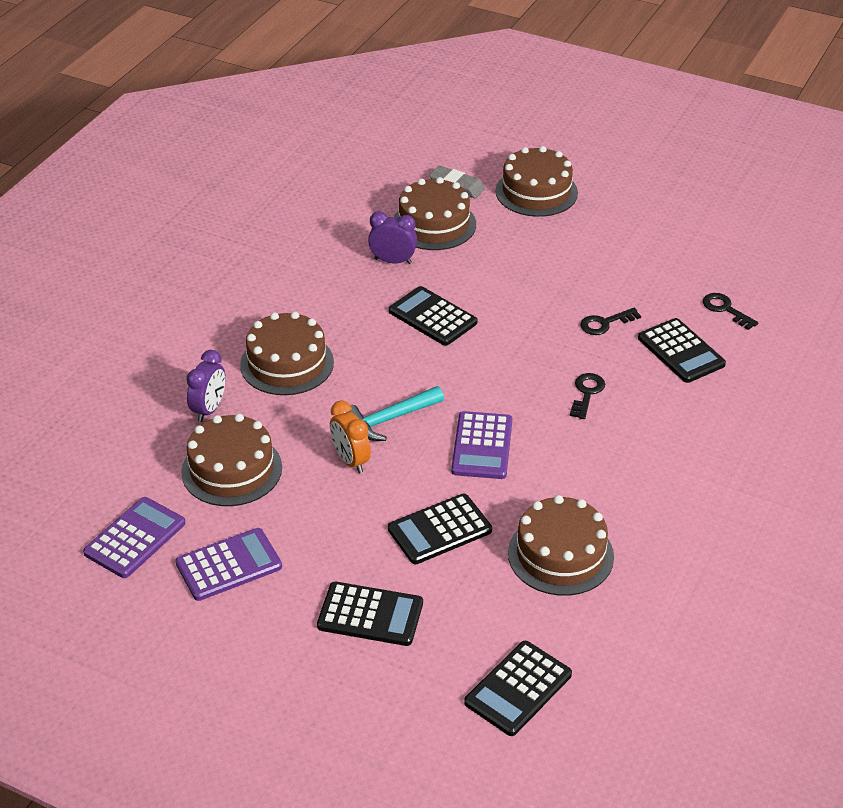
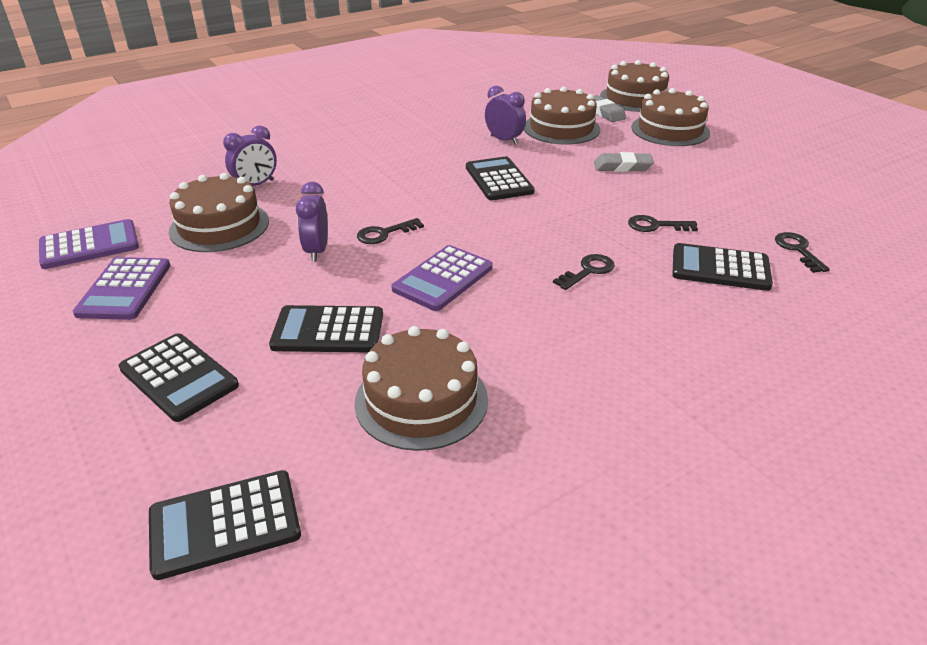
camera: 30 degrees right, 5 degrees down
(228, 565) = (125, 289): purple calculator -> purple calculator turned 90 degrees clockwise
(287, 363) = (348, 175): brown cake -> brown cake (635, 98)
(350, 460) = (317, 251): orange clock -> purple clock
(390, 419) = (384, 233): turquoise hammer -> black key
(529, 260) = (622, 167): none -> grey eraser
(681, 351) = (720, 268): black calculator -> black calculator turned 105 degrees clockwise

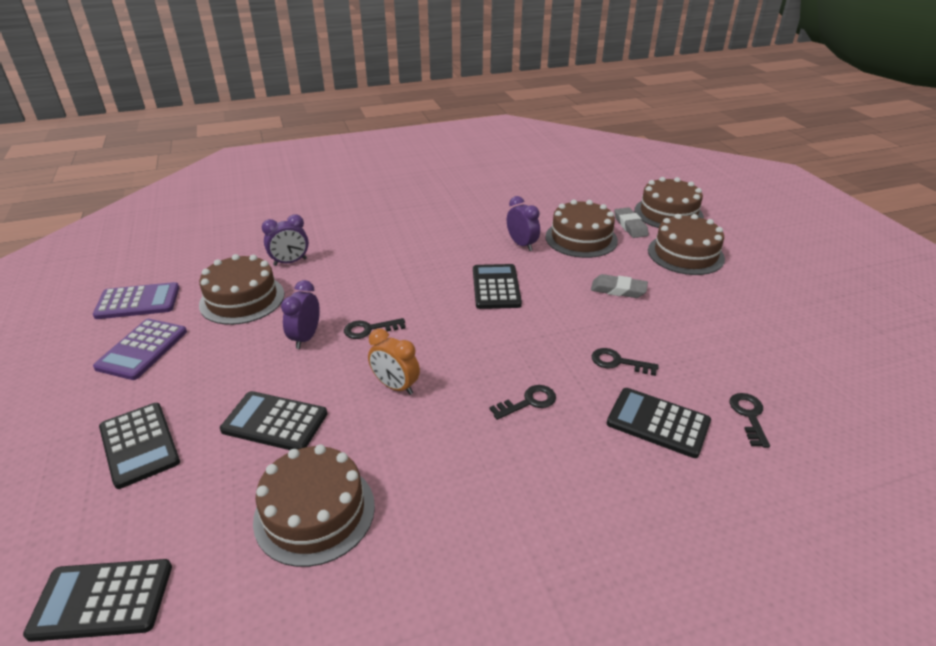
camera: 15 degrees right, 0 degrees up
(443, 279) = (395, 386): purple calculator -> orange clock

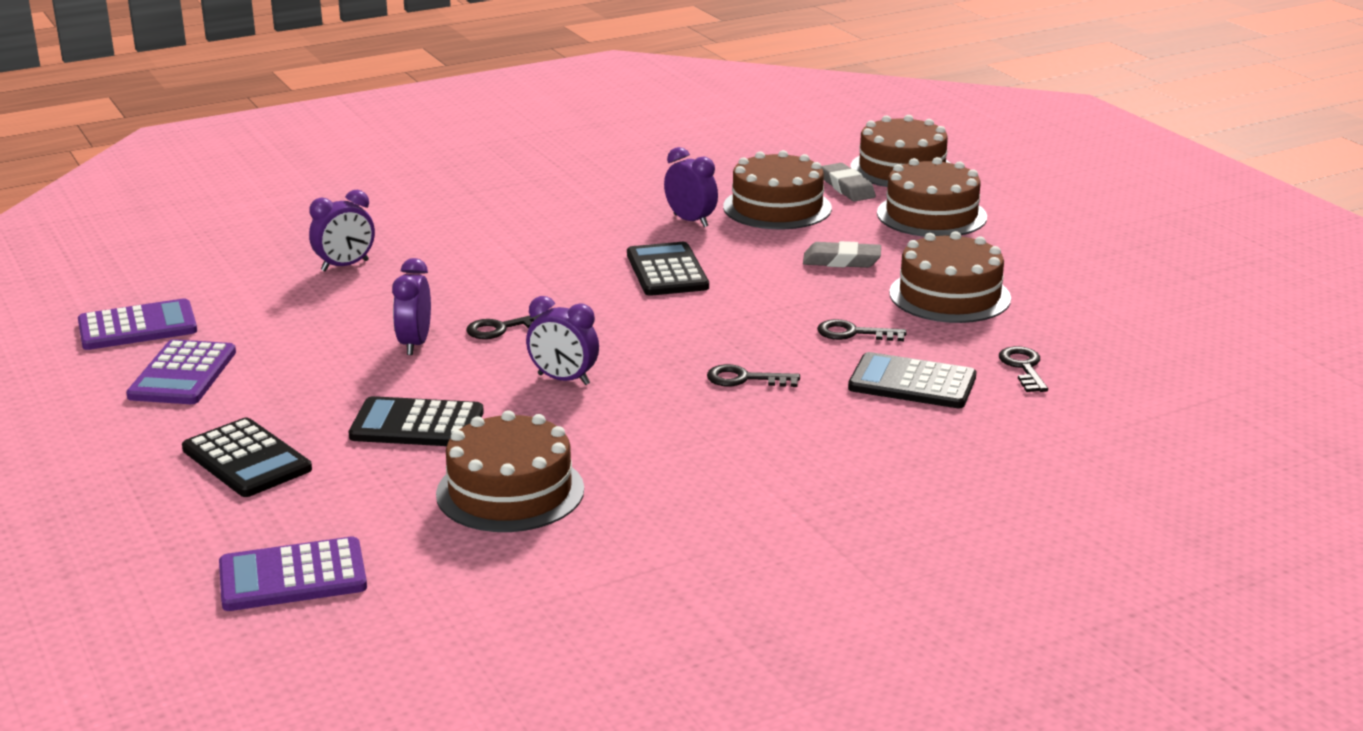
camera: 10 degrees left, 10 degrees down
(102, 600) = (292, 576): black calculator -> purple calculator
(242, 299) = (296, 312): brown cake -> brown cake (949, 296)
(395, 386) = (563, 379): orange clock -> purple clock
(528, 402) = (745, 379): black key -> black key turned 135 degrees counterclockwise

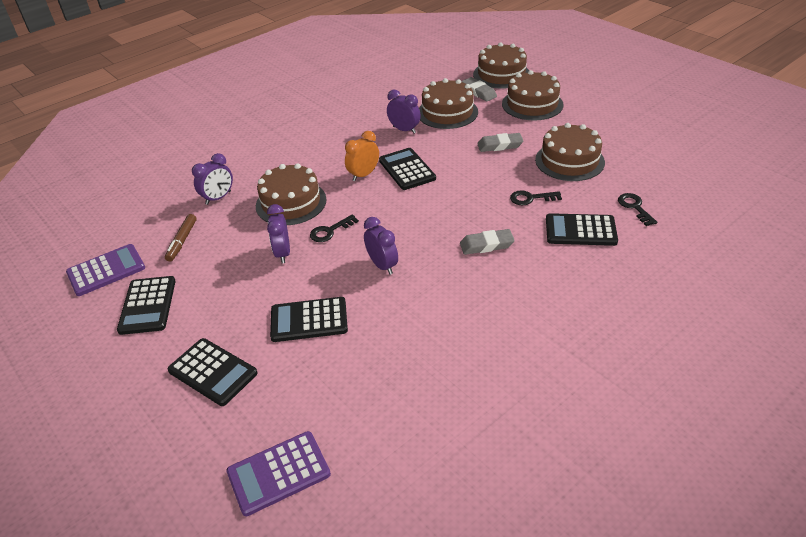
camera: 10 degrees left, 15 degrees up
(183, 374) = (148, 305): purple calculator -> black calculator
(266, 309) = (182, 241): none -> brown marker
(510, 491) = (387, 366): brown cake -> brown cake (291, 203)
(563, 379) = (382, 265): purple clock -> purple clock turned 135 degrees counterclockwise
(592, 268) = (364, 175): none -> orange clock
(745, 379) = (486, 245): black key -> grey eraser

